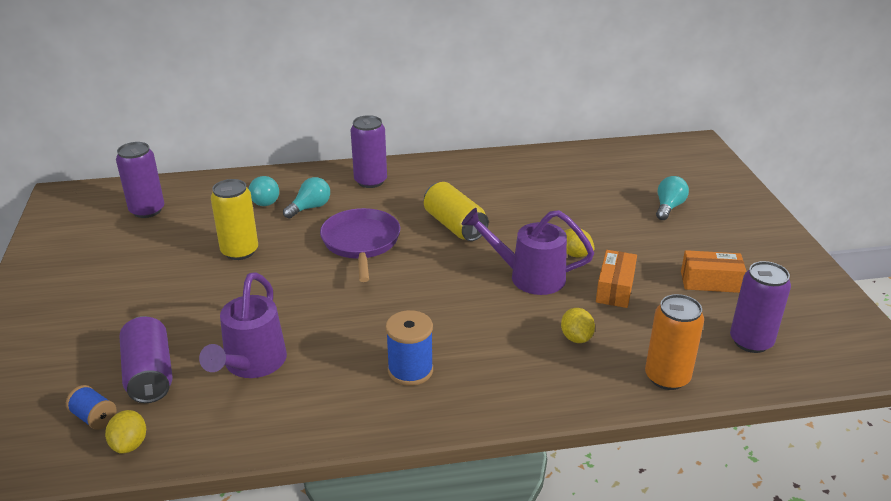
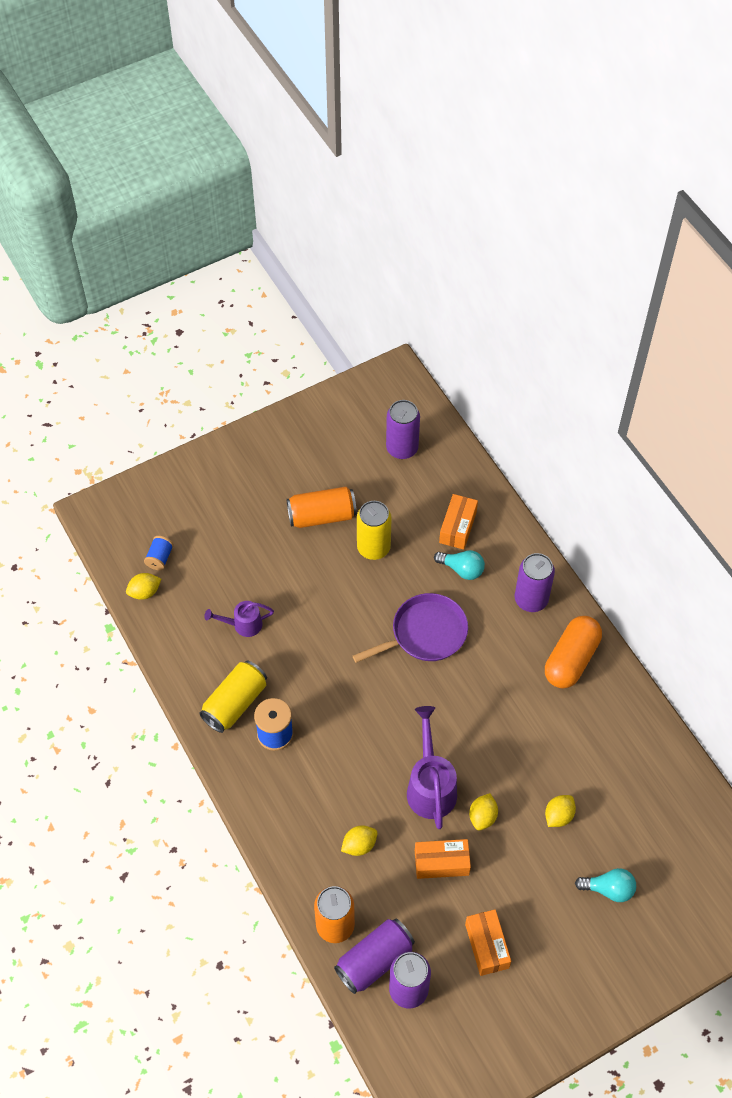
camera: 70 degrees right, 25 degrees up
(150, 374) = (210, 566): purple can -> purple can (374, 960)
(170, 275) = (322, 516): none -> orange can
(251, 364) = (243, 625): purple watering can -> purple watering can, size x0.59
(264, 200) = (458, 527): turquoise light bulb -> orange box
(443, 176) = (571, 659): none -> orange capsule
(455, 226) = (485, 700): yellow can -> yellow can (235, 703)
(590, 215) = (558, 816): none -> yellow lemon

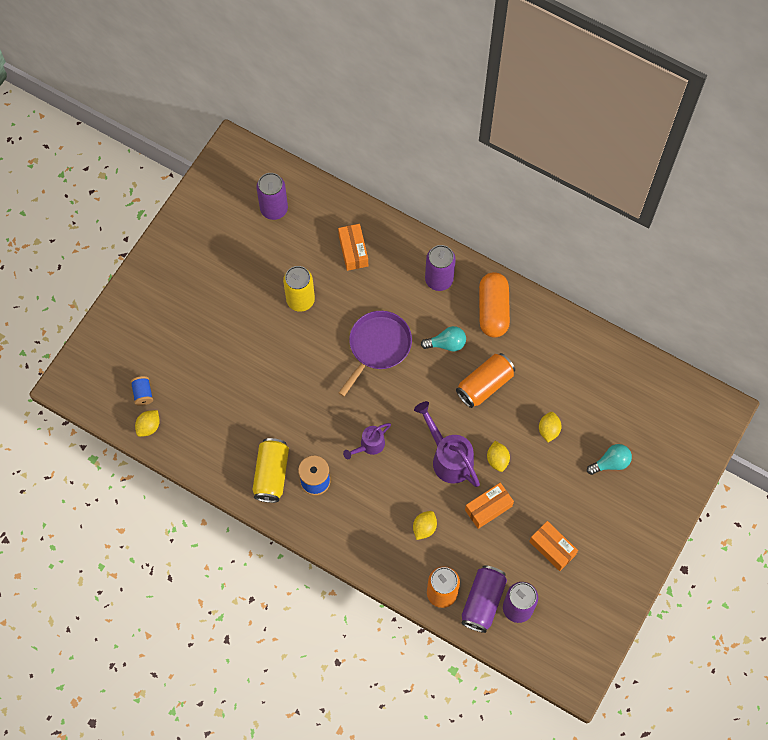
camera: 30 degrees left, 10 degrees up
(243, 625) = (240, 412): purple watering can -> purple watering can (369, 445)
(322, 516) = (246, 295): orange can -> orange can (485, 385)
(462, 569) = (375, 282): turquoise light bulb -> turquoise light bulb (446, 344)

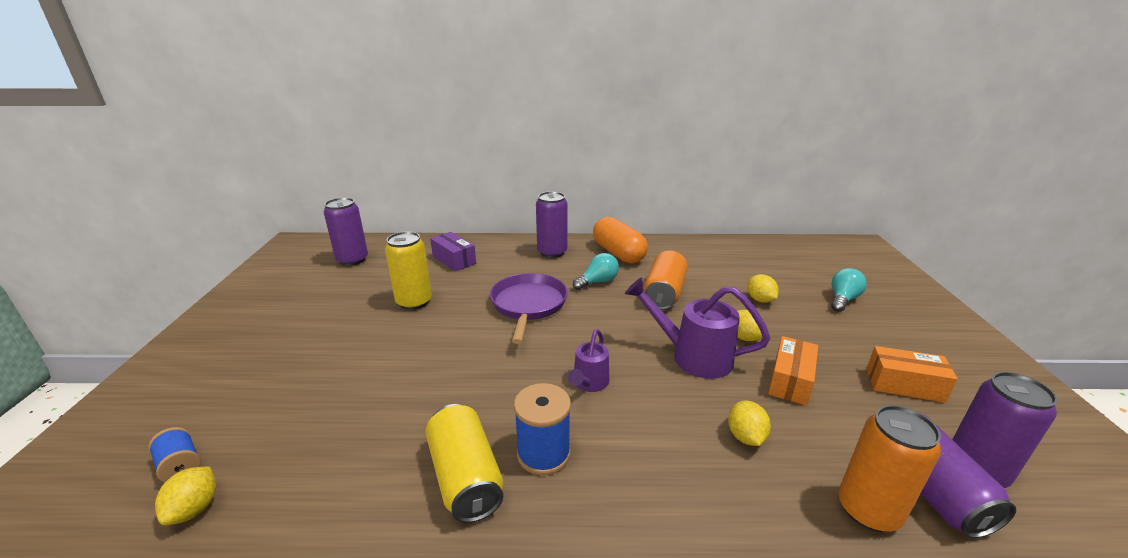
camera: 30 degrees left, 40 degrees down
(353, 251) = (454, 260): orange box -> purple box

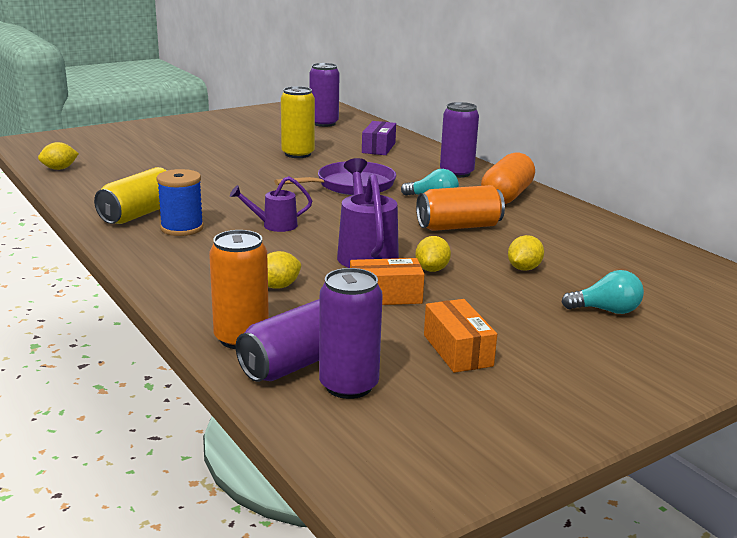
camera: 55 degrees right, 5 degrees down
(180, 466) = (82, 156): blue spool -> none

